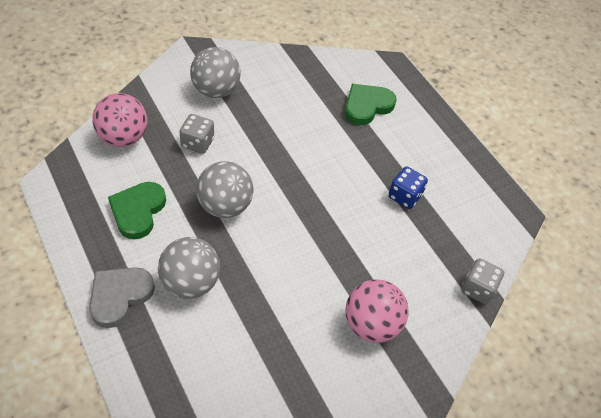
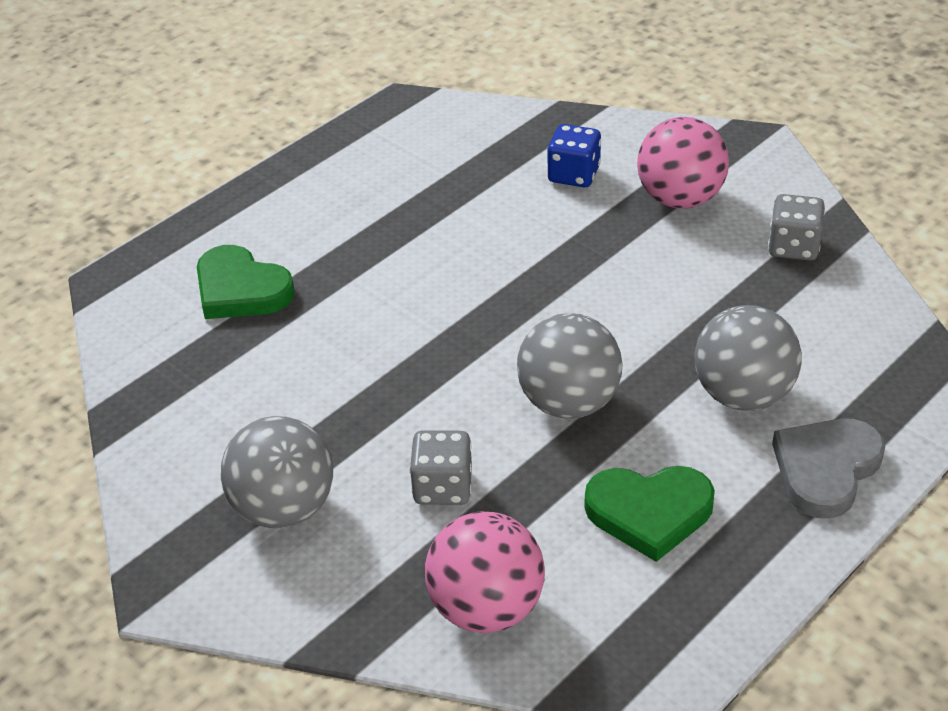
camera: 100 degrees left, 10 degrees down
(119, 296) = (826, 469): grey heart -> grey heart turned 105 degrees clockwise
(405, 196) = (431, 210): blue dice -> blue dice (573, 174)
(478, 289) = (559, 120): grey dice -> grey dice (793, 247)

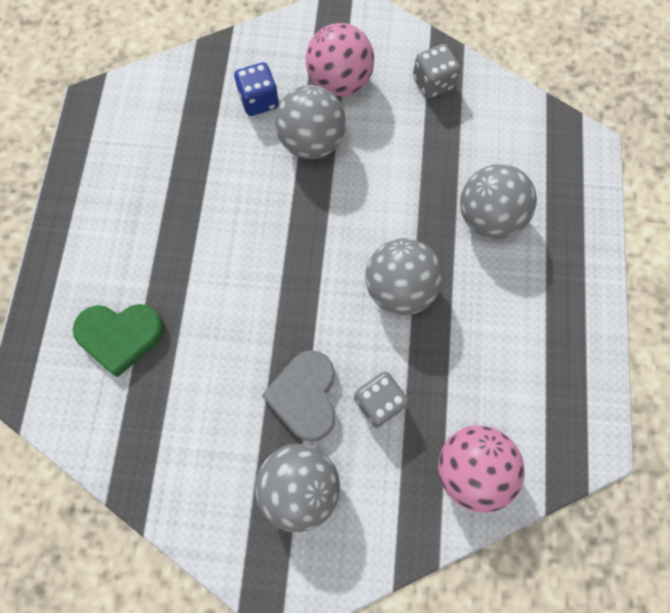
camera: 40 degrees left, 30 degrees up
(597, 233) = (311, 142): none -> grey ball
(649, 512) = (503, 338): green heart -> none
(826, 469) = (568, 242): grey heart -> grey heart (305, 396)

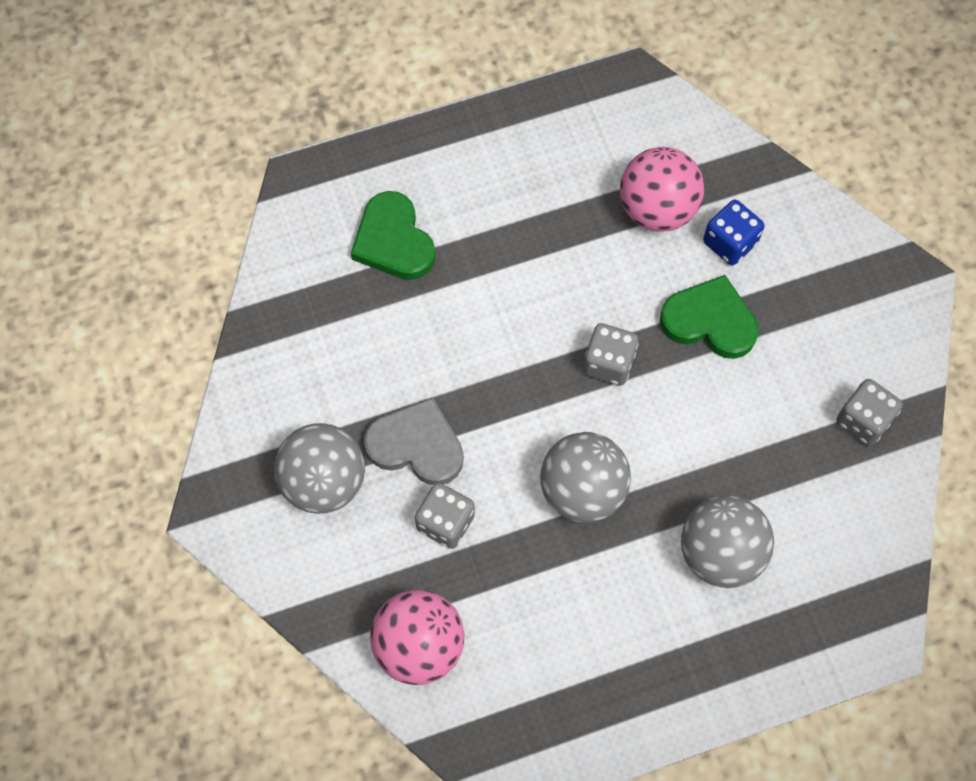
camera: 65 degrees right, 5 degrees down
(305, 396) = (416, 445): grey heart -> grey heart turned 45 degrees clockwise
(308, 224) = (608, 363): none -> grey dice
(311, 142) = (709, 321): grey ball -> green heart
(339, 82) = (803, 316): pink ball -> pink ball (657, 209)

